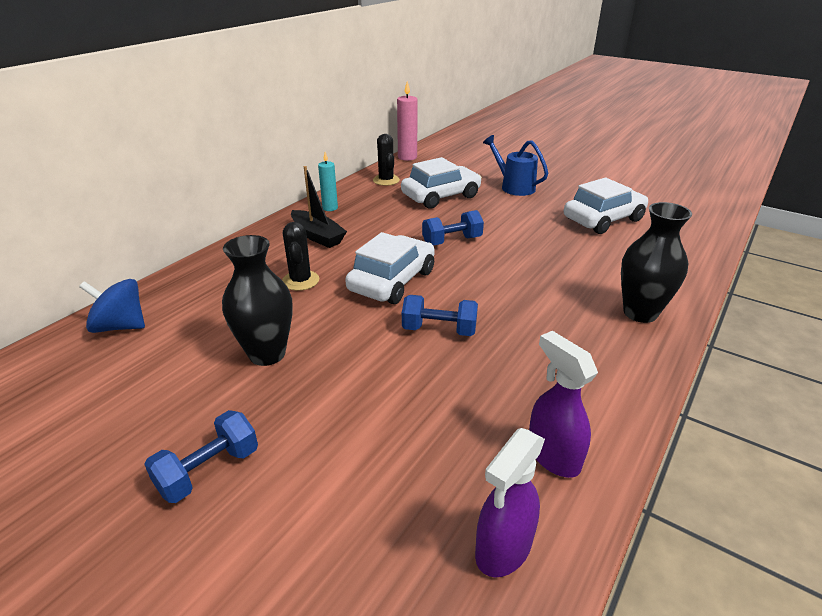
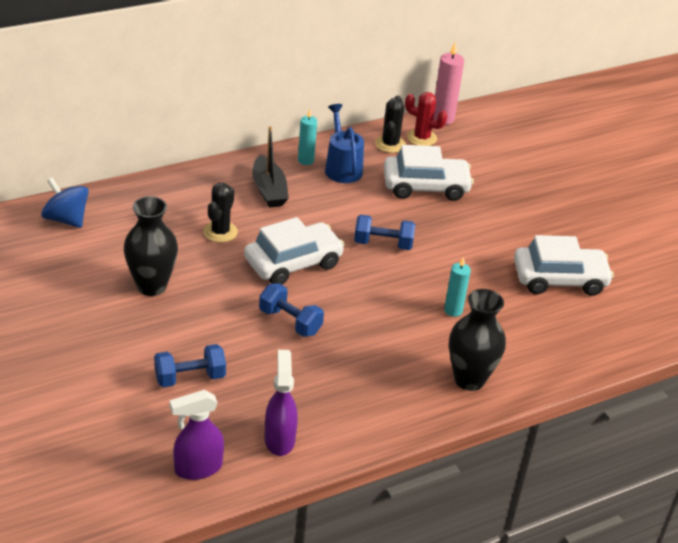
camera: 25 degrees right, 5 degrees up
(209, 470) = (67, 349): blue dumbbell -> blue dumbbell (190, 378)
(405, 171) = (421, 138): none -> red cactus
(513, 187) = (514, 203): blue watering can -> blue watering can (342, 167)
(560, 267) = (453, 310): none -> turquoise candle

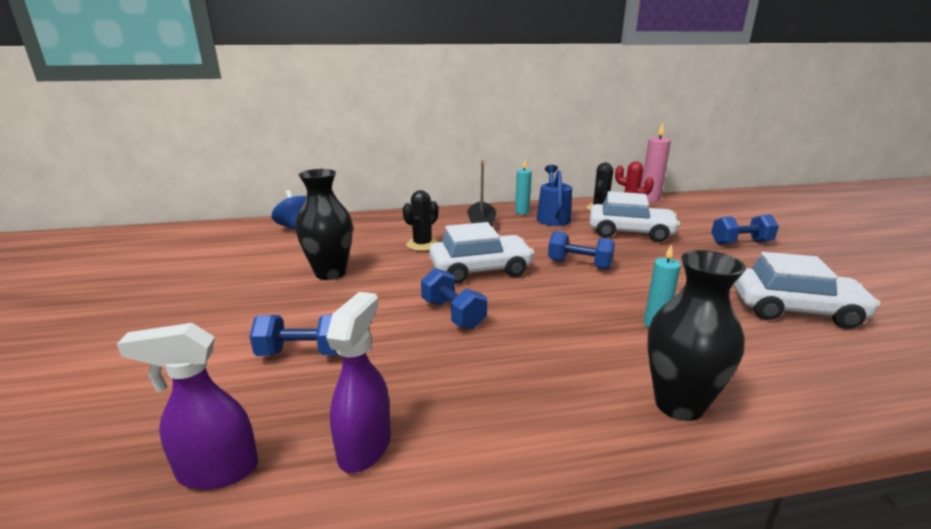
camera: 20 degrees right, 15 degrees down
(530, 192) = (740, 243): none -> blue dumbbell

